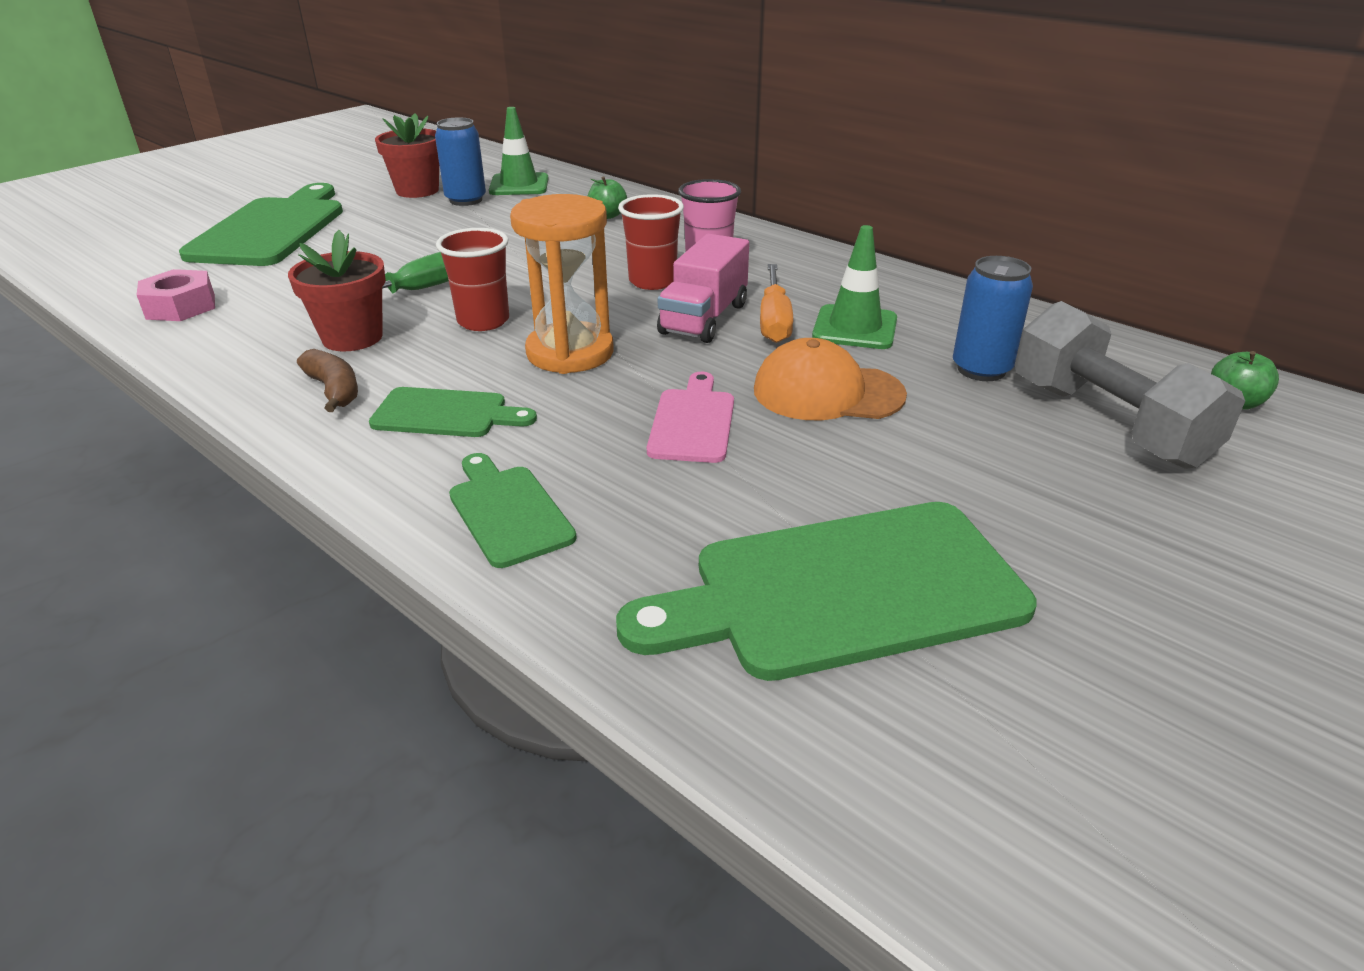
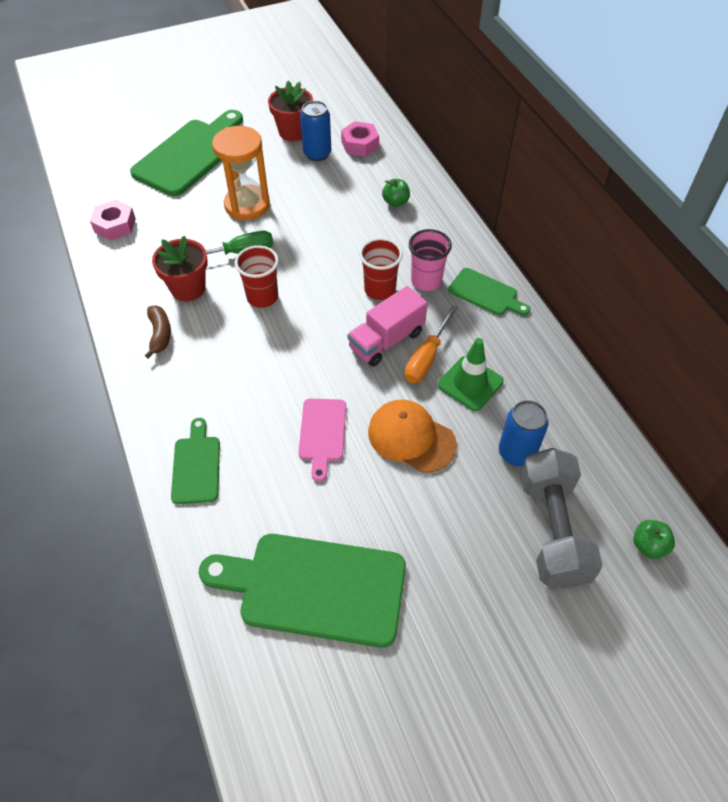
camera: 25 degrees right, 20 degrees up
(446, 414) = (204, 377): green cutting board -> green cutting board (486, 293)
(519, 185) = (360, 144): green traffic cone -> pink nut
(570, 353) = (293, 346): orange hourglass -> orange hourglass (247, 205)
(693, 422) = (322, 433): pink cutting board -> pink cutting board turned 150 degrees clockwise

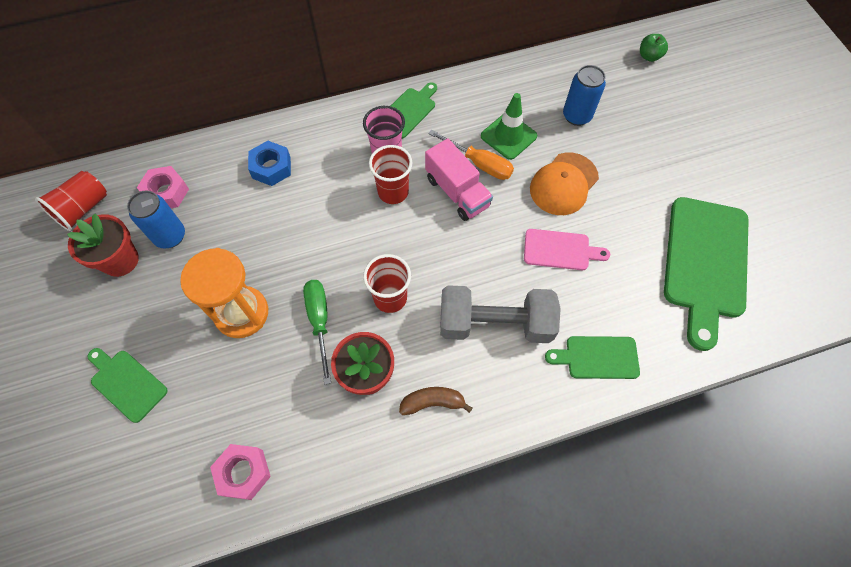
camera: 85 degrees left, 10 degrees up
(190, 154) = (126, 383): green cutting board -> green cutting board, size x0.52
(338, 104) = (83, 209): none -> red cup
(395, 202) = (271, 167): green apple -> blue nut
(552, 529) = (641, 106): grey dumbbell -> grey dumbbell (495, 324)

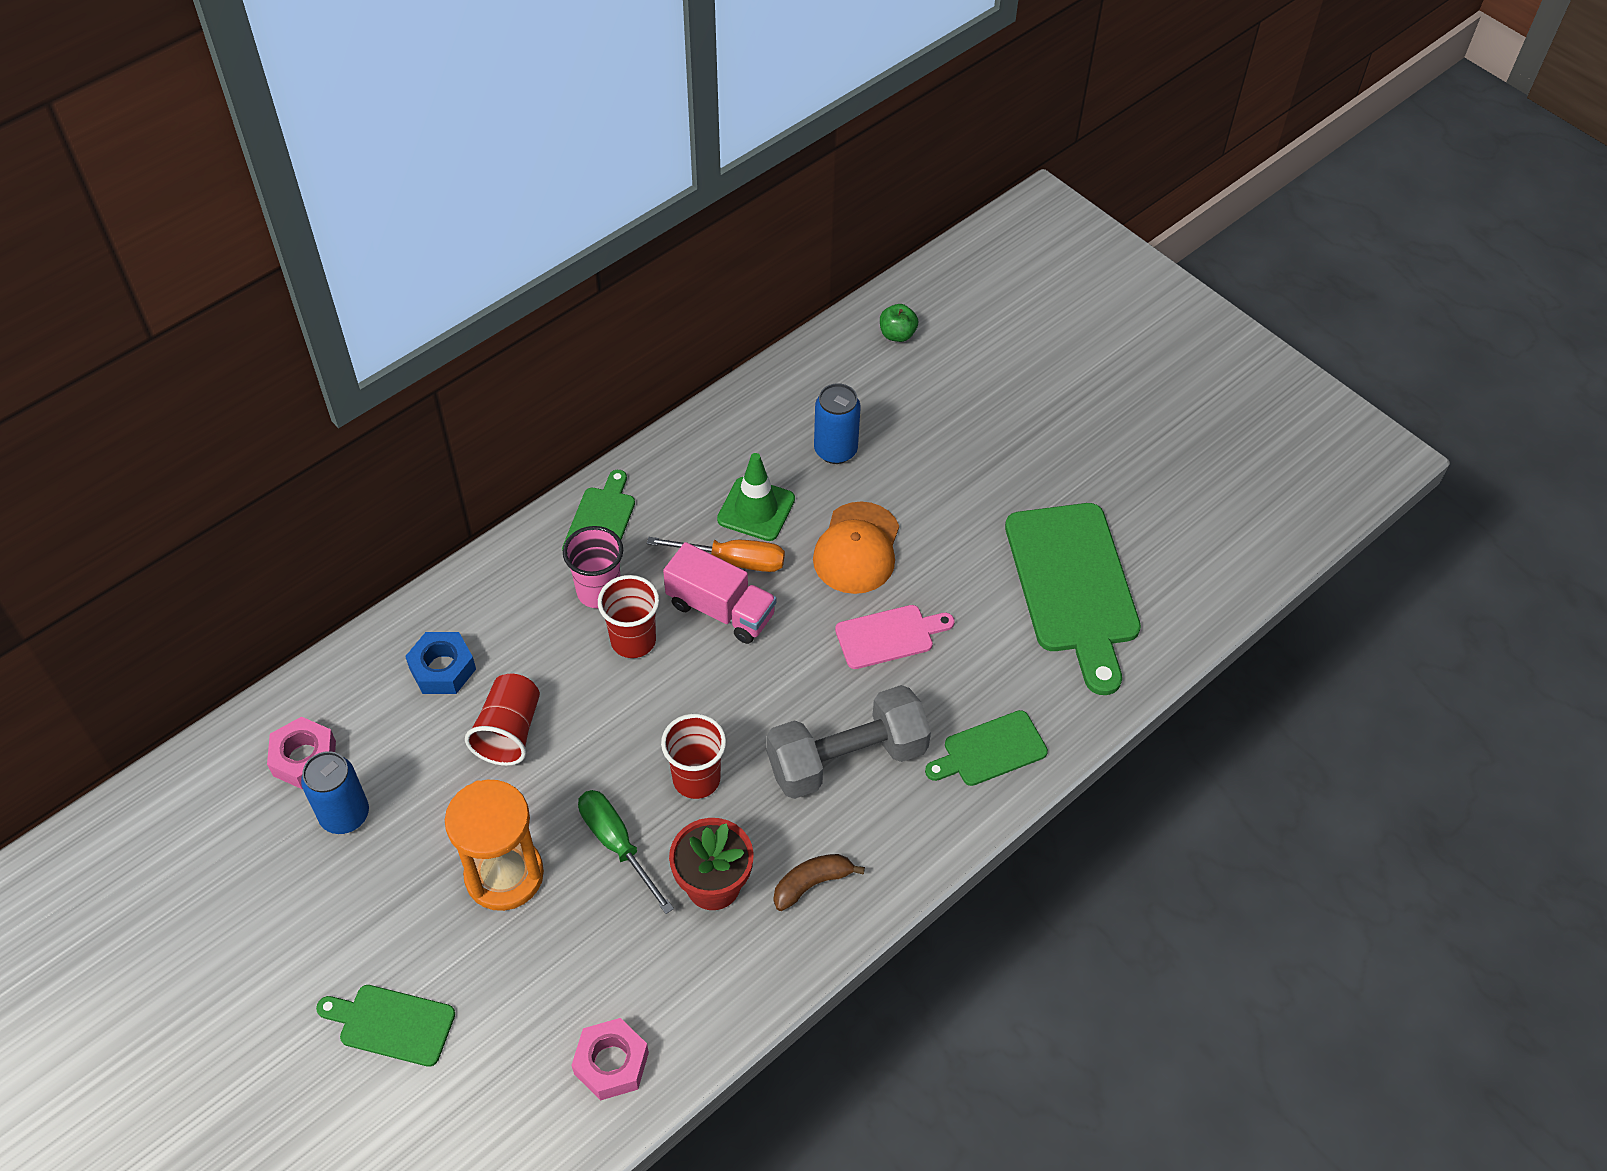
camera: 25 degrees left, 10 degrees down
(83, 209) = (189, 827): red cup -> red cup (509, 731)
(120, 260) = (289, 874): red flower pot -> none

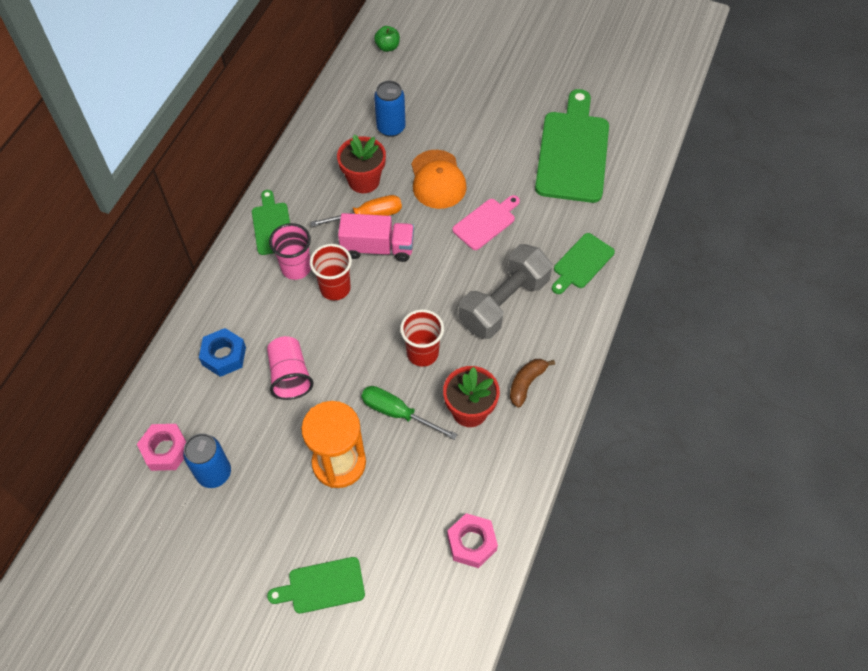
camera: 25 degrees left, 5 degrees up
(509, 731) = (290, 375): red cup -> pink cup
(756, 509) = (364, 181): green traffic cone -> red flower pot
(1073, 586) = (573, 152): green cutting board -> green cutting board turned 135 degrees counterclockwise

